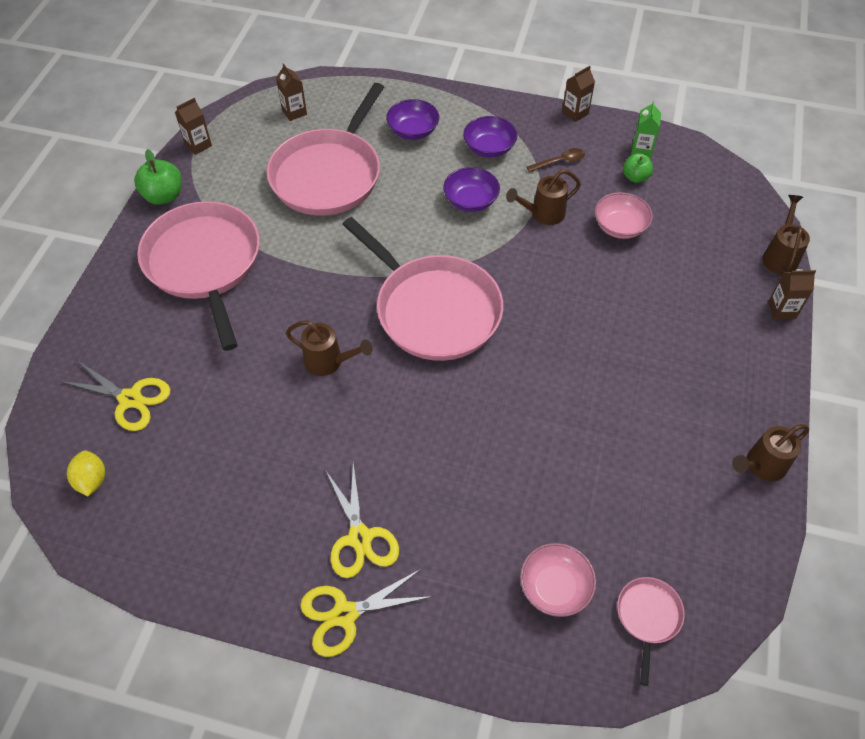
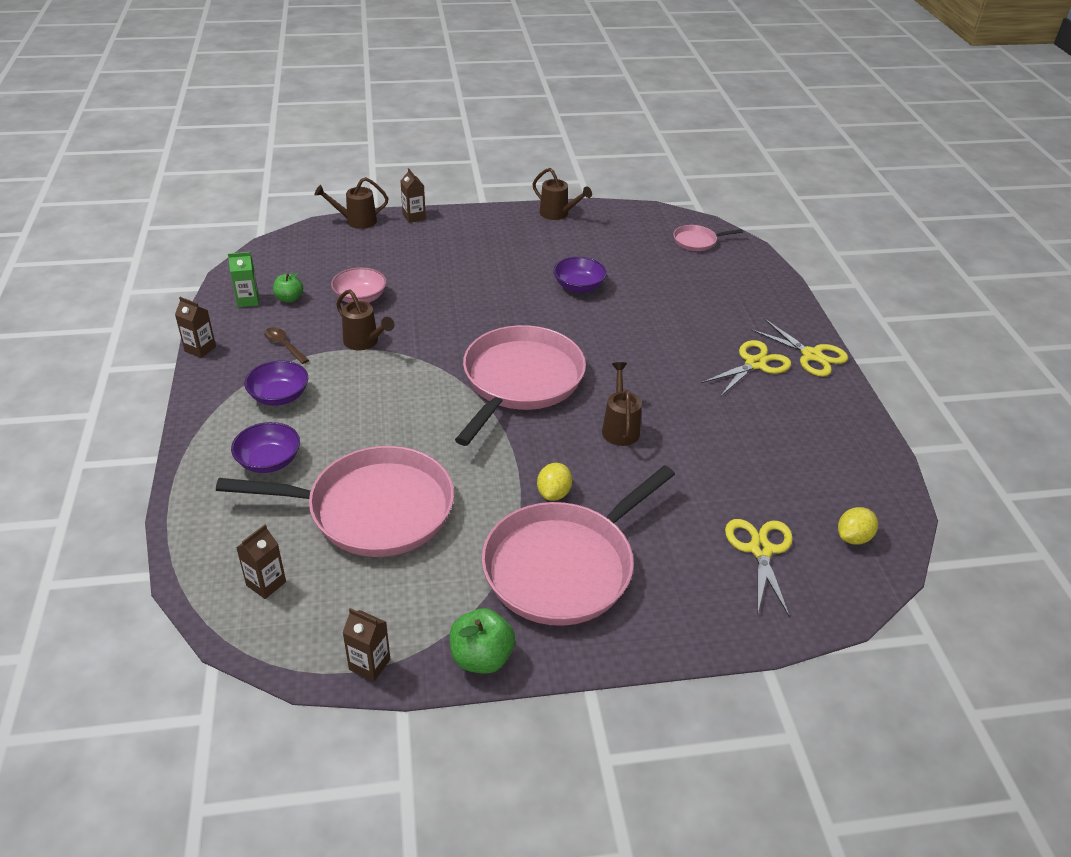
camera: 115 degrees left, 15 degrees down
(279, 283) = (553, 493): none -> yellow lemon
(470, 201) = (367, 391): purple bowl -> purple bowl (578, 286)
(555, 587) = (710, 276): pink bowl -> none

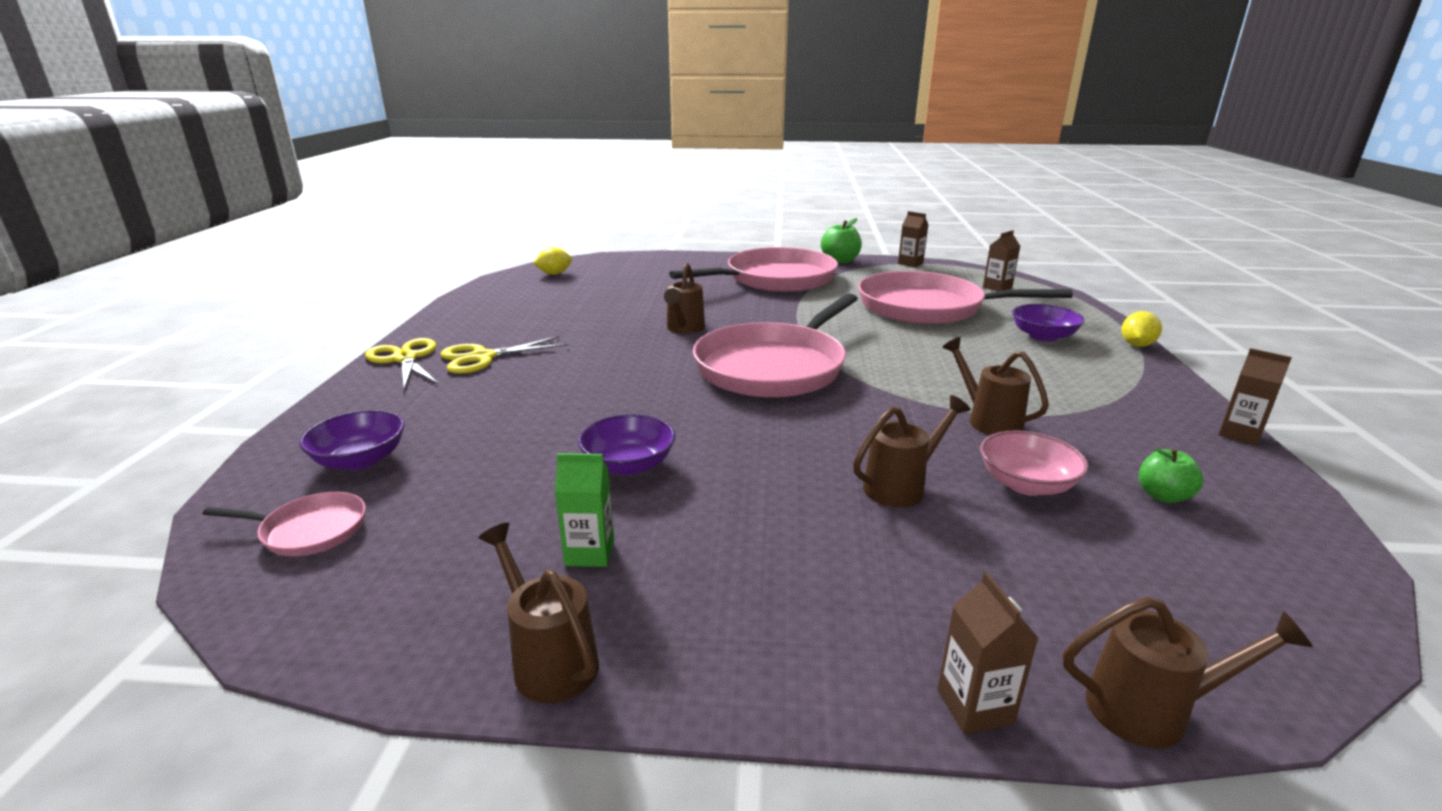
camera: 165 degrees left, 15 degrees down
(248, 300) = (1242, 500): green carton -> green carton (589, 553)
(279, 396) = (1072, 378): purple bowl -> purple bowl (360, 460)
(284, 345) = (1110, 427): brown spoon -> none
(429, 289) = (901, 486): none -> brown watering can
(553, 493) = (769, 303): yellow lemon -> yellow lemon (1136, 345)
(760, 550) = (627, 275): yellow scissors -> none

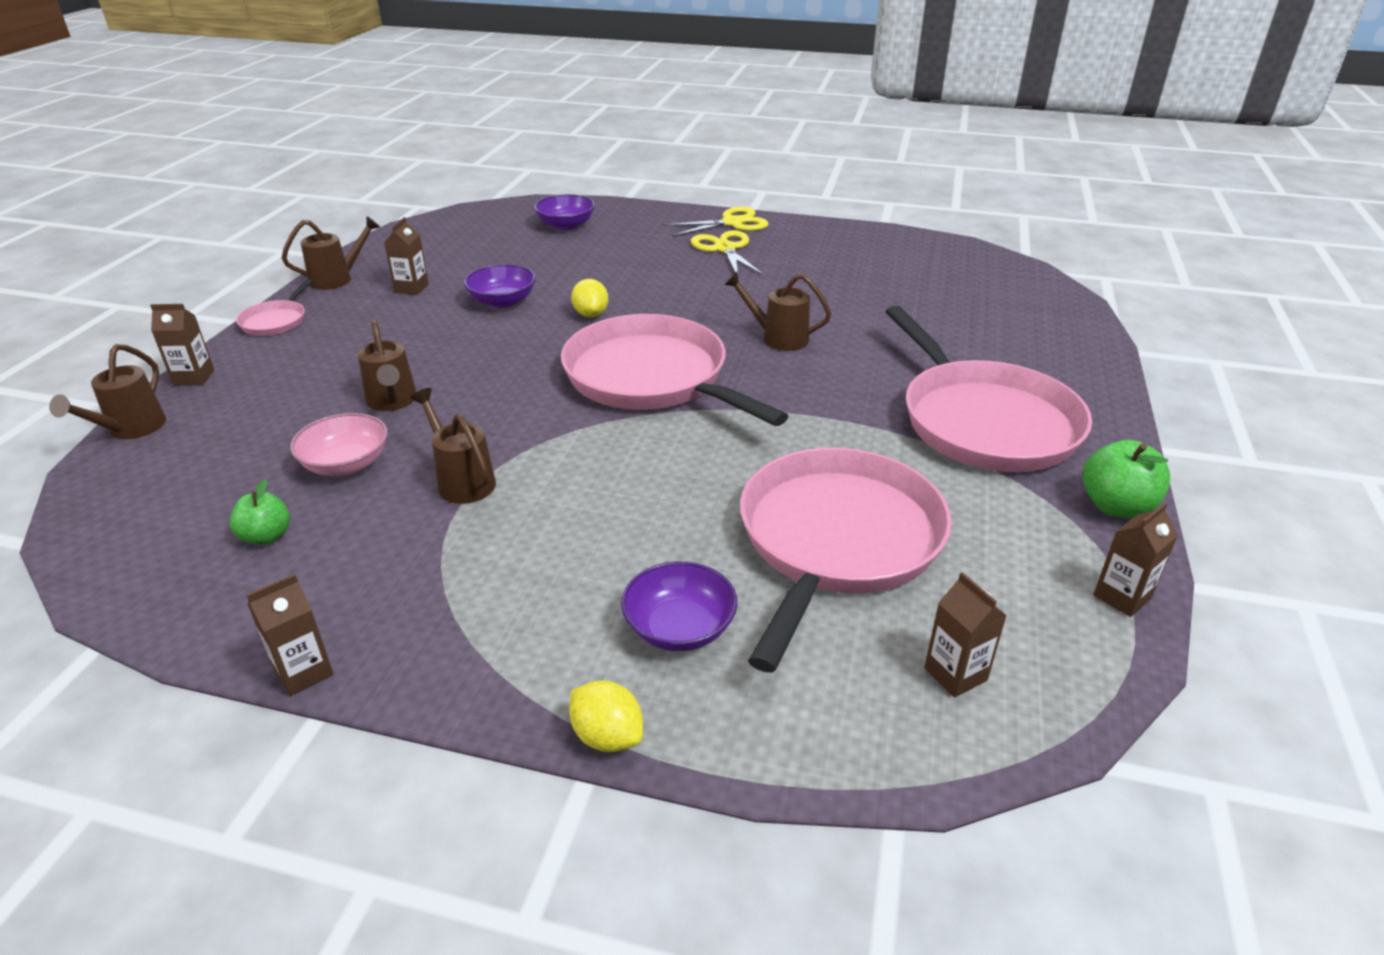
camera: 100 degrees right, 10 degrees up
(310, 530) = (494, 222): pink pan -> pink pan (275, 321)
(554, 274) = (986, 272): yellow lemon -> yellow lemon (591, 314)
(589, 553) = (411, 288): green carton -> brown carton
(988, 420) = (462, 481): brown watering can -> brown watering can turned 105 degrees counterclockwise

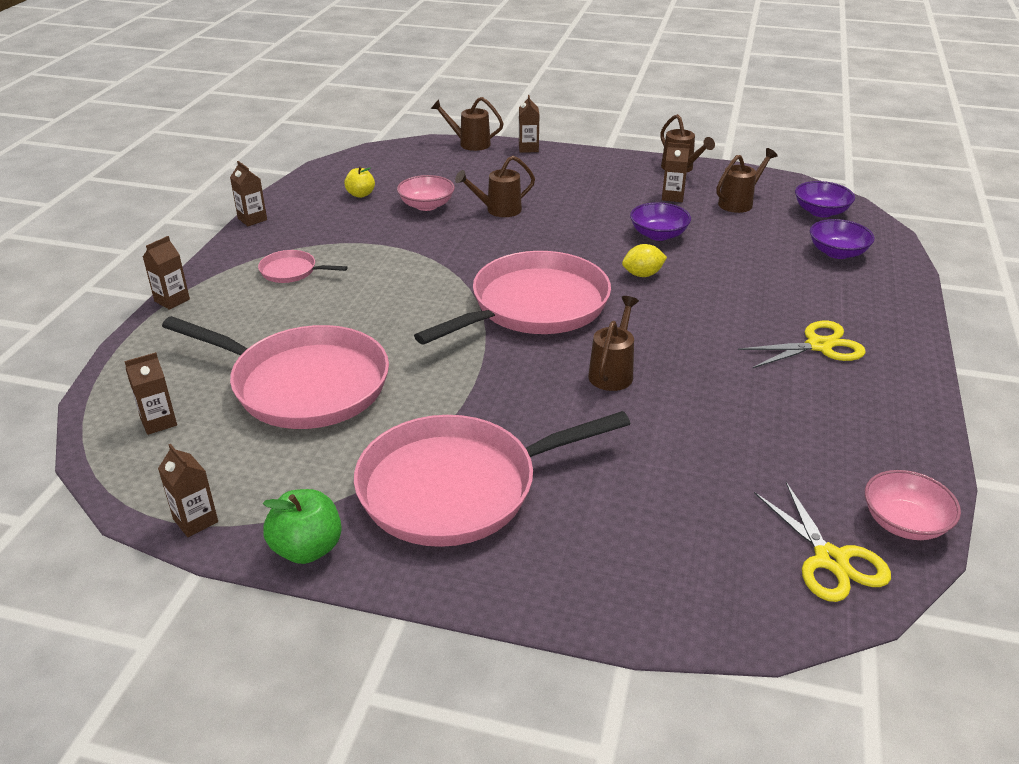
camera: 90 degrees right, 0 degrees up
(266, 536) = (360, 194): green apple -> yellow apple
(275, 321) = (607, 158): pink pan -> pink pan (291, 271)
(462, 481) = (402, 242): brown watering can -> brown watering can (739, 203)
(607, 736) = (172, 300): yellow lemon -> brown carton
(679, 628) = (241, 320): purple bowl -> purple bowl (821, 212)
(732, 223) = (898, 352): yellow scissors -> yellow scissors (830, 560)
(940, 247) = (904, 522): none -> pink bowl

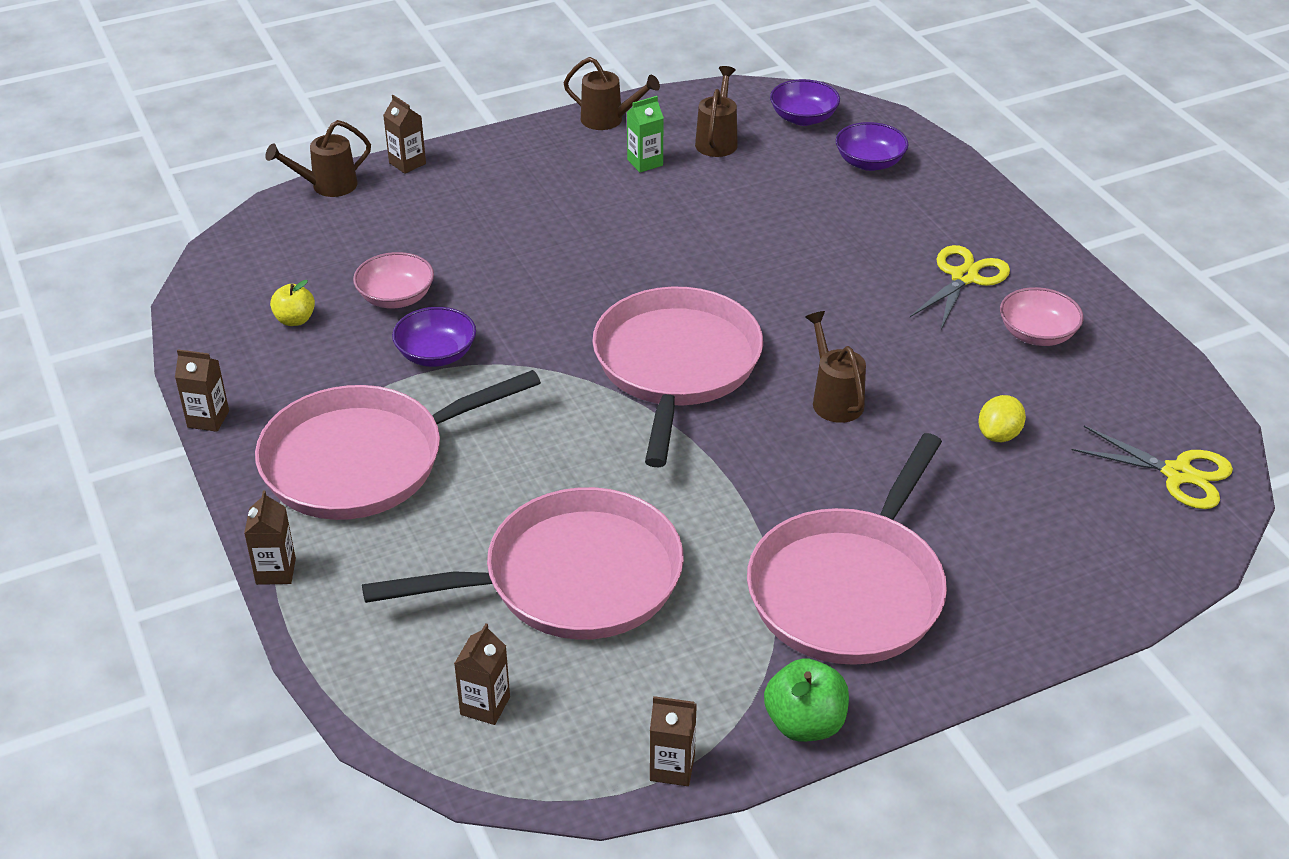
camera: 40 degrees left, 5 degrees up
(291, 271) = (363, 461): pink pan -> pink pan, size x2.32
(498, 210) = (486, 265): brown watering can -> none
(642, 274) = (731, 275): yellow lemon -> yellow lemon (999, 435)
(658, 234) = (688, 219): purple bowl -> purple bowl (436, 354)
(672, 197) = (645, 162): brown carton -> green carton
(904, 522) = (1190, 412): pink bowl -> pink bowl (1037, 334)

